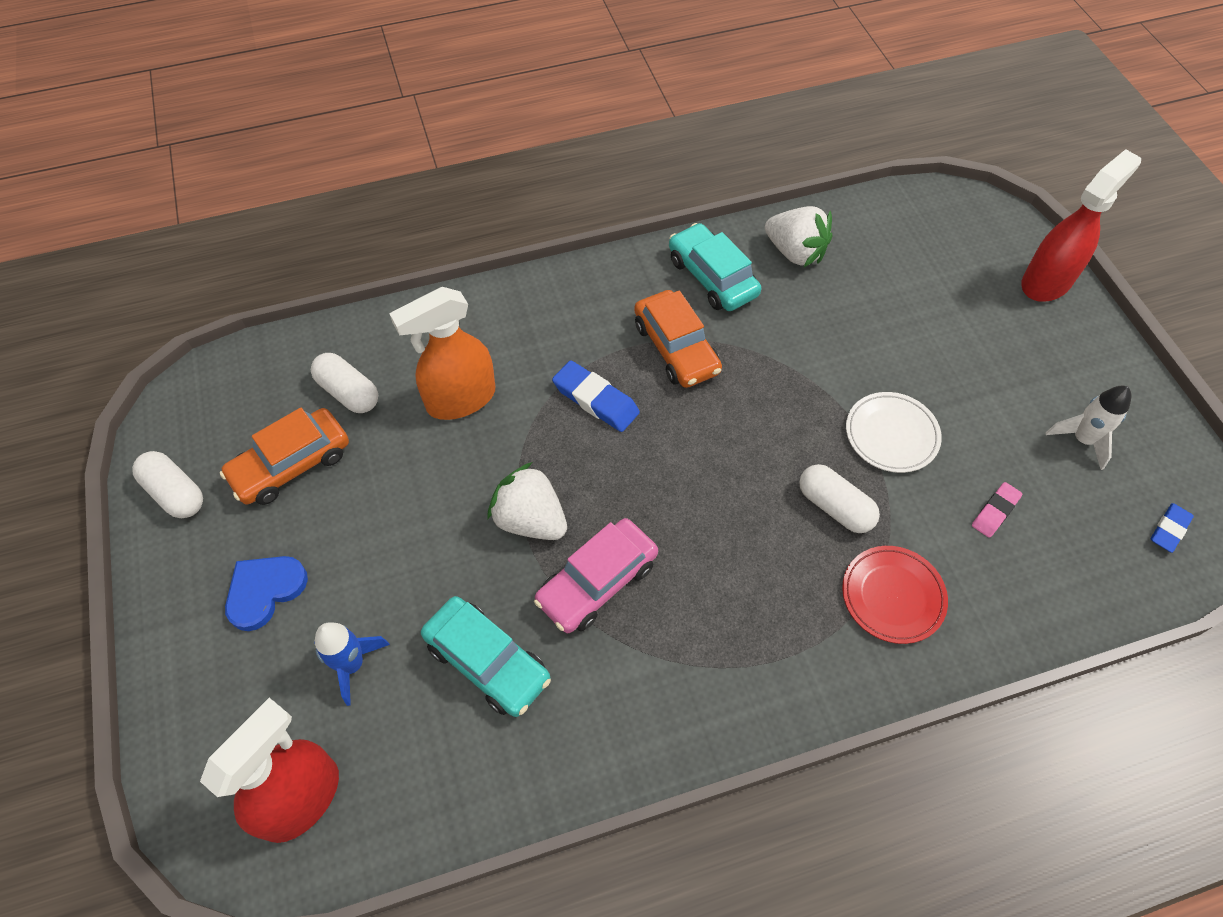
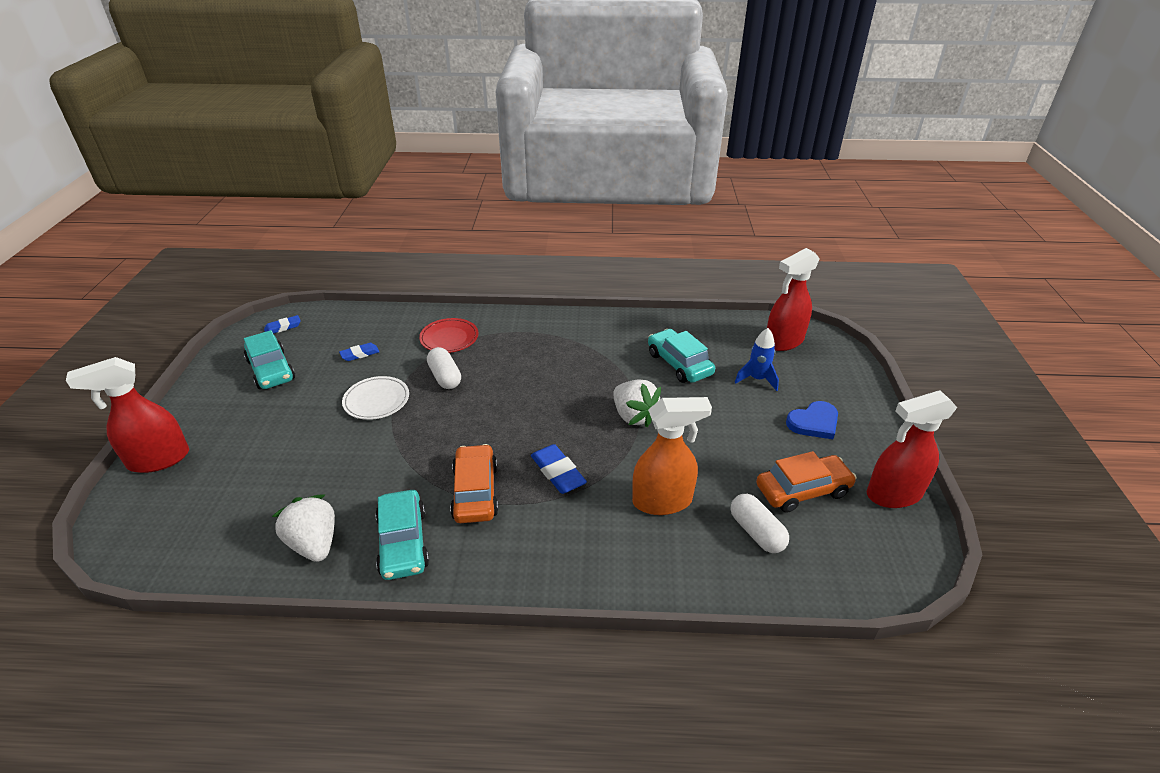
camera: 160 degrees left, 20 degrees down
(175, 493) = (893, 494): white capsule -> red spray bottle
(597, 582) = (605, 379): pink car -> none
(995, 511) = (360, 354): pink eraser -> blue eraser
(1082, 440) = (271, 370): white rocket -> turquoise car

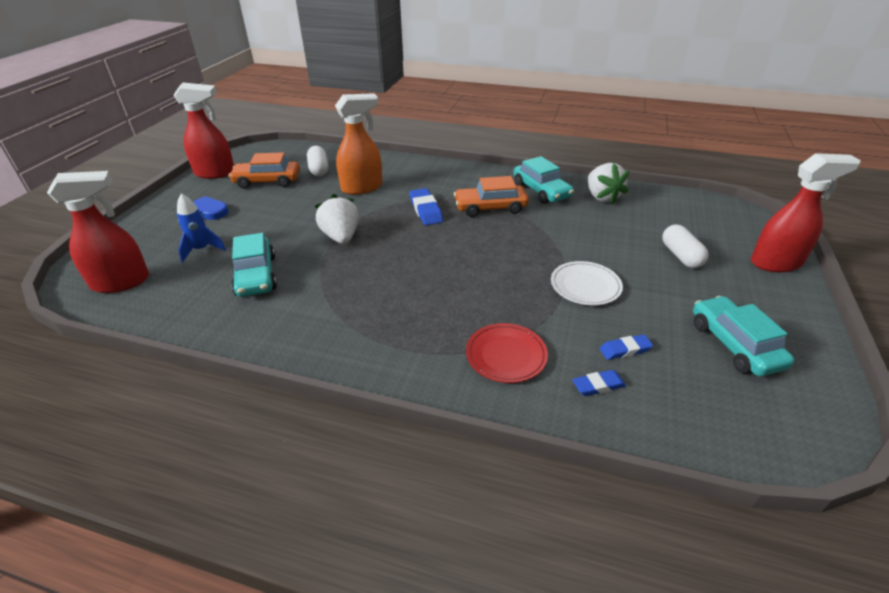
camera: 165 degrees left, 0 degrees up
(283, 327) = (773, 424): blue eraser -> blue eraser (598, 385)
(403, 542) = (541, 191): turquoise car -> turquoise car turned 150 degrees clockwise
(445, 377) = (512, 300): white capsule -> white capsule (681, 256)
(475, 492) = (490, 207): orange car -> orange car turned 75 degrees clockwise
(663, 501) = (362, 188): orange spray bottle -> orange spray bottle turned 150 degrees clockwise

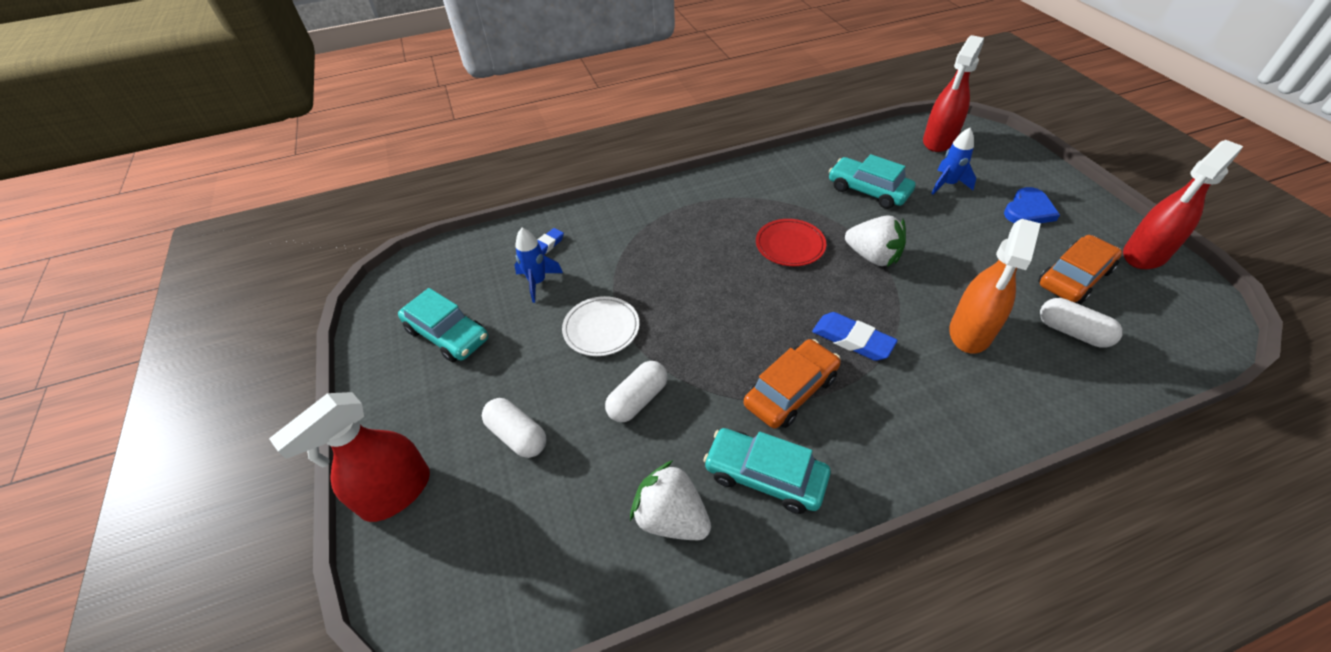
camera: 145 degrees right, 10 degrees up
(506, 355) = (621, 234): red plate -> red plate (790, 245)
(586, 239) = (638, 400): none -> white capsule
(625, 350) = (537, 282): blue eraser -> blue rocket

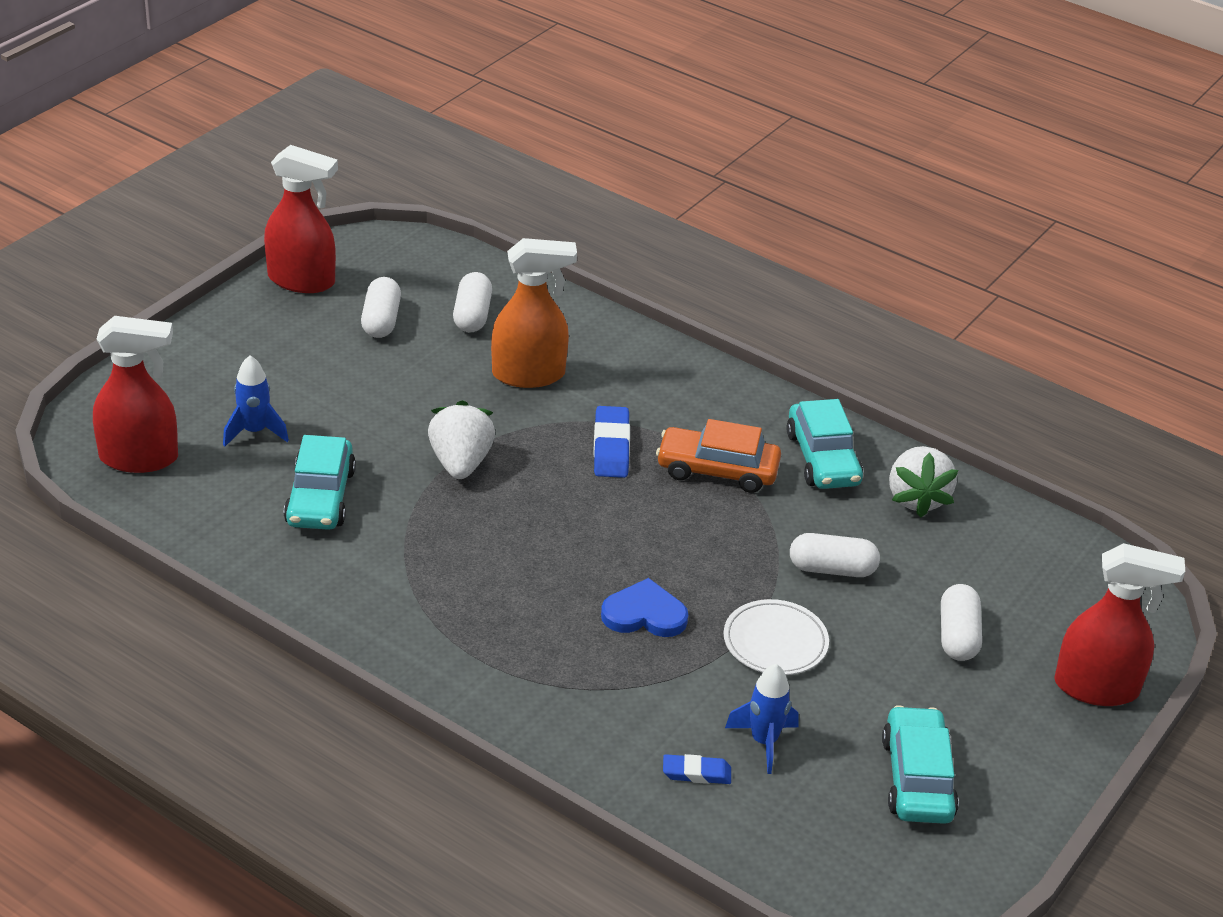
camera: 130 degrees left, 10 degrees down
(790, 245) = (495, 535): red plate -> none
(1028, 210) = (270, 362): blue heart -> blue heart (644, 614)
(1074, 278) = (381, 321): orange car -> white capsule

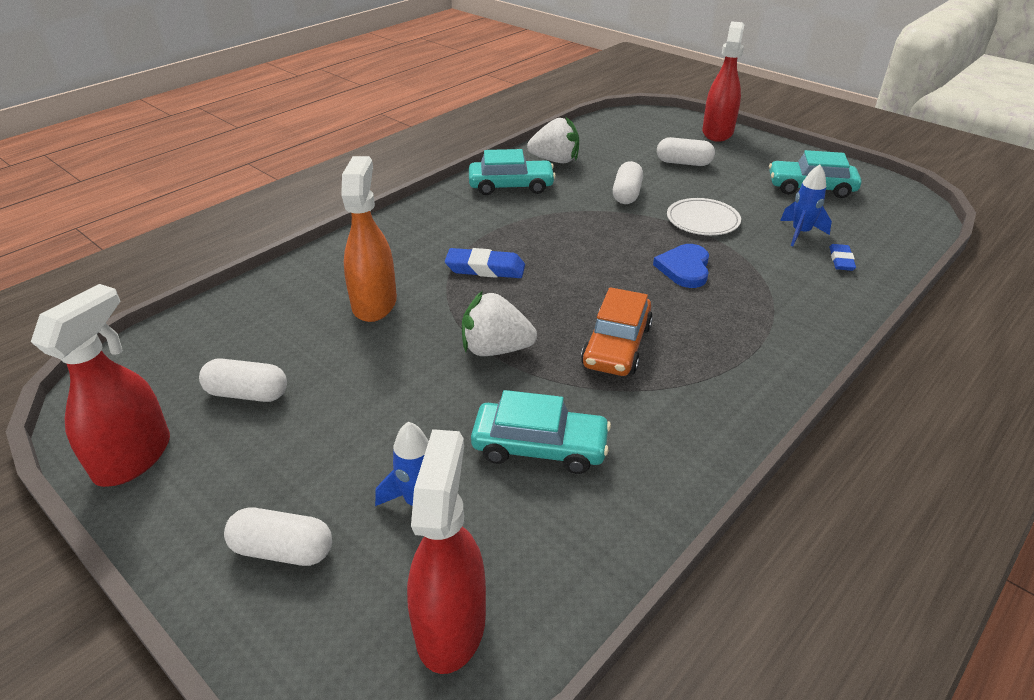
camera: 80 degrees left, 0 degrees up
(472, 315) = (268, 331): white capsule -> white capsule (283, 550)
(717, 470) = (519, 225): orange car -> orange car (616, 346)

